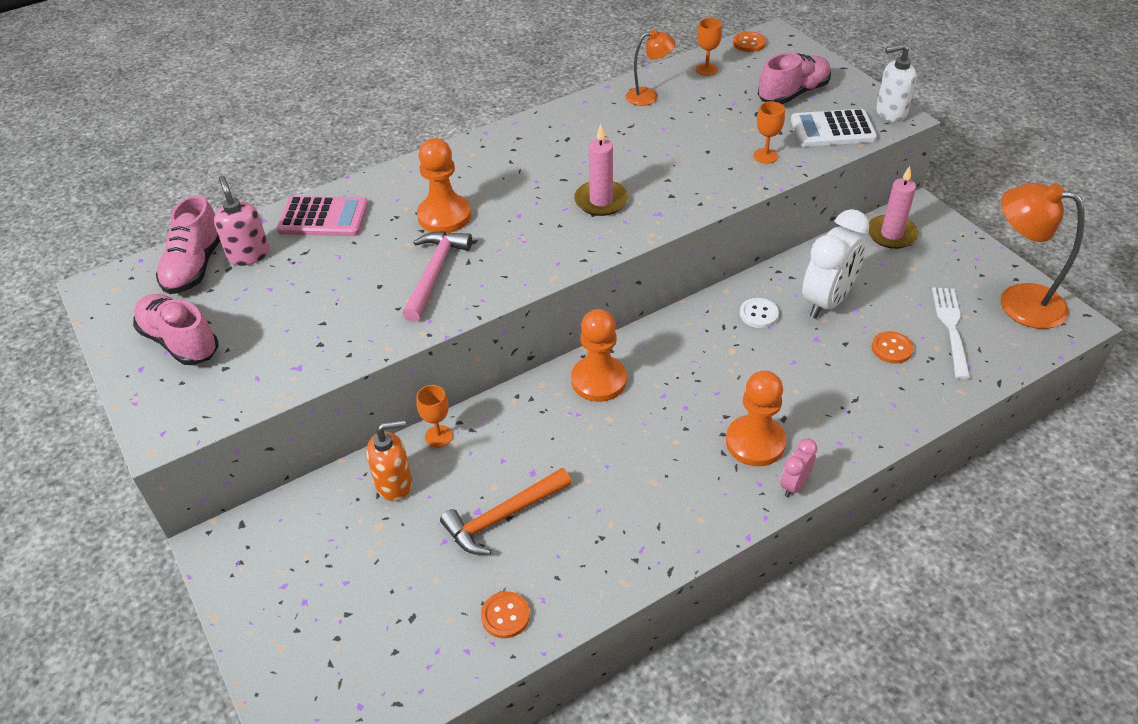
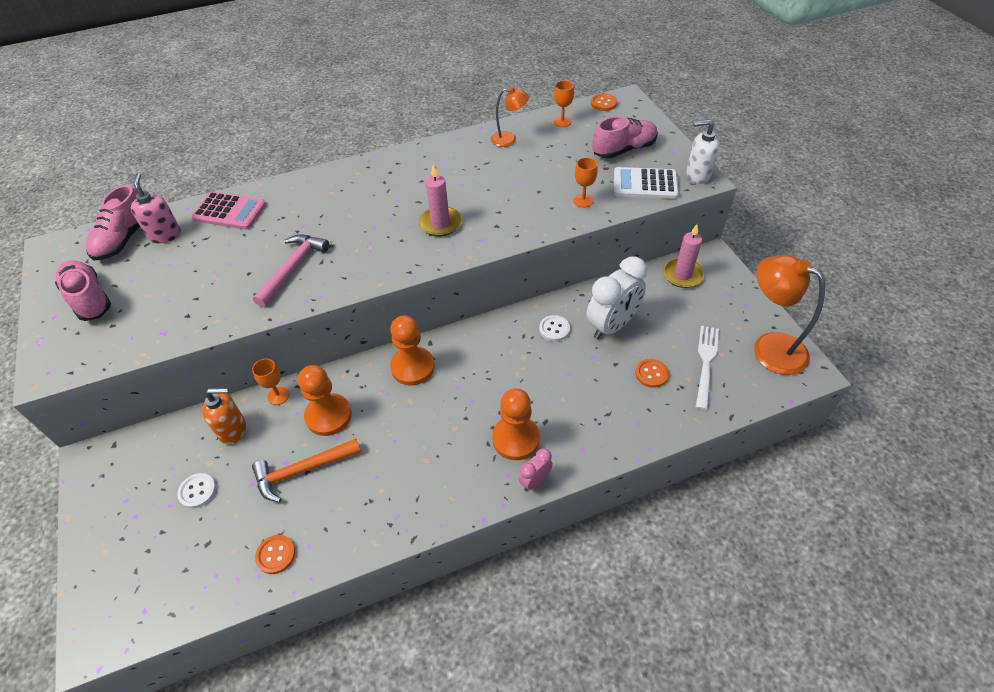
camera: 10 degrees right, 5 degrees up
(376, 560) = (197, 491): none -> white button
(444, 216) = (318, 221): orange pawn -> orange pawn (328, 415)

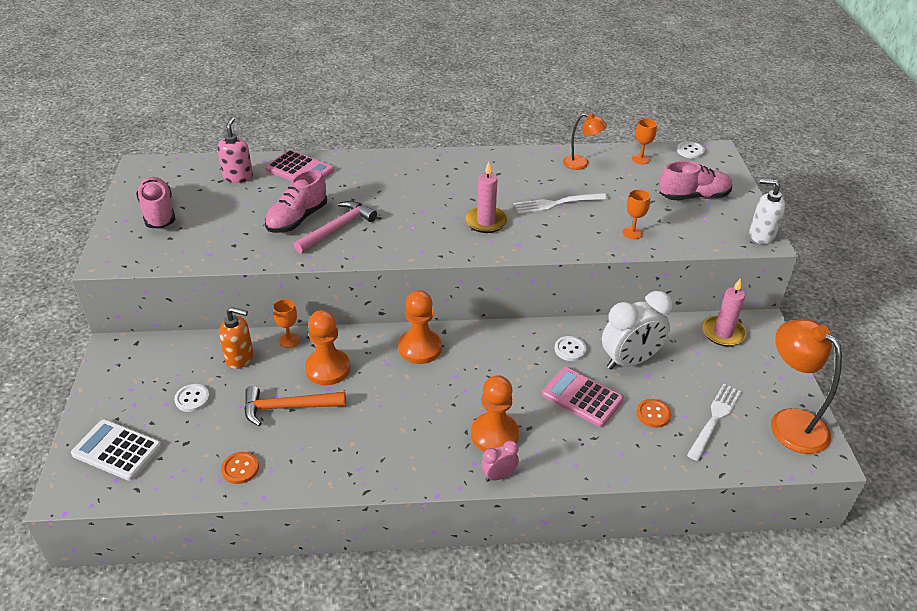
camera: 15 degrees right, 10 degrees down
(124, 239) = (203, 172): pink shoe -> pink shoe (297, 219)
(501, 187) = (557, 203): none -> white fork
(582, 375) = (582, 397): none -> pink calculator
(603, 103) = (690, 151): orange button -> white button
(645, 184) = (702, 232): white calculator -> white calculator (117, 450)

